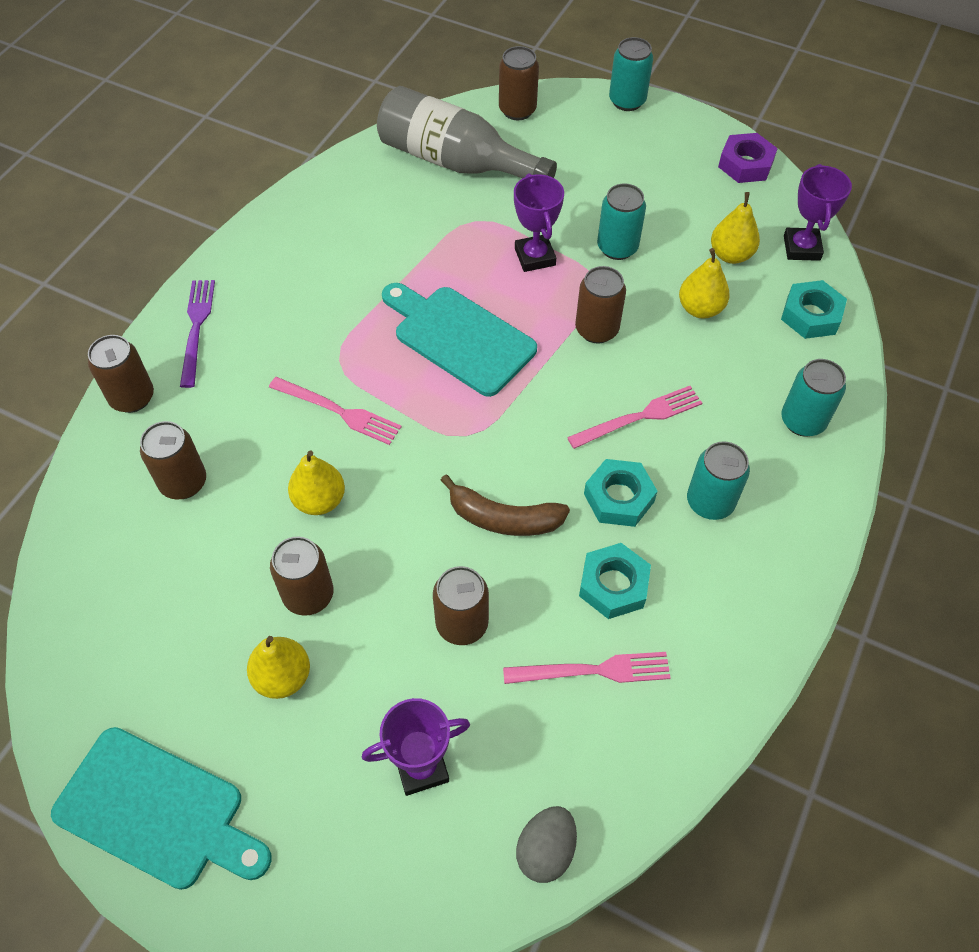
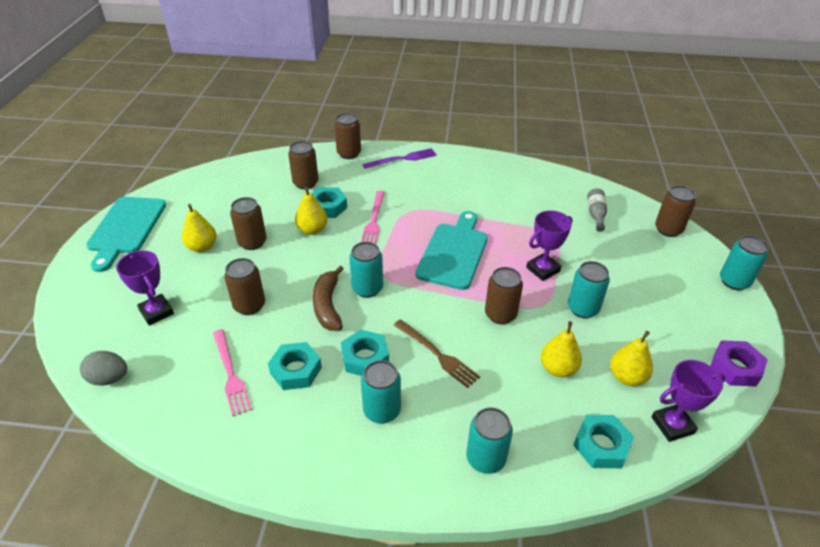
camera: 70 degrees right, 15 degrees down
(270, 465) = (327, 207): none -> turquoise nut
(455, 162) = (595, 215): grey bottle -> grey bottle, size x0.43
(489, 460) = (367, 288): none -> turquoise can
(639, 417) = (437, 354): pink fork -> brown fork

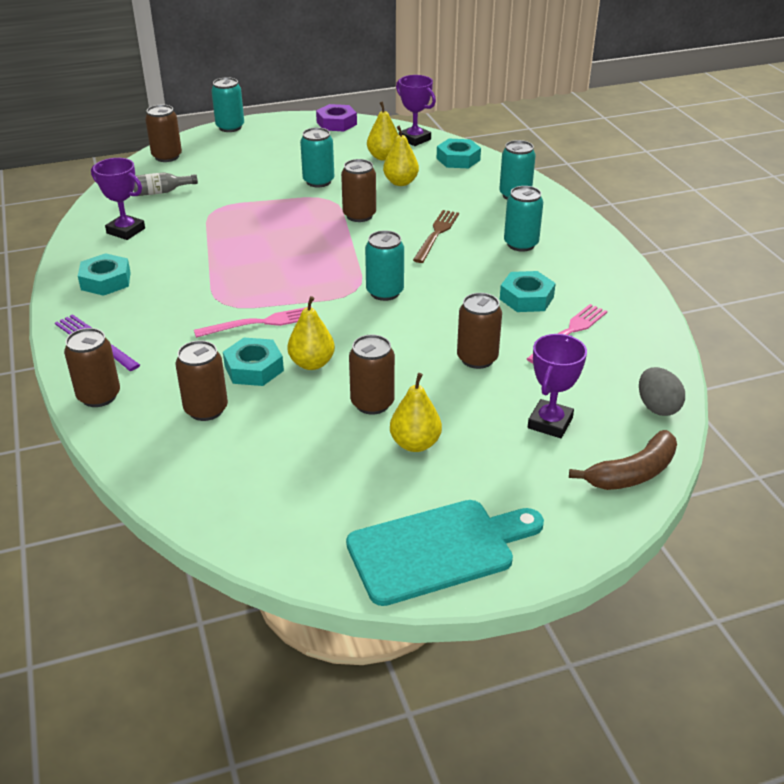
camera: 115 degrees left, 5 degrees down
(328, 305) = (430, 308): brown banana -> brown banana (632, 473)
(365, 358) = (476, 267): turquoise nut -> turquoise nut (106, 281)
(454, 253) = (285, 256): turquoise cutting board -> none
(543, 269) = (277, 206): purple trophy -> purple trophy (126, 231)

